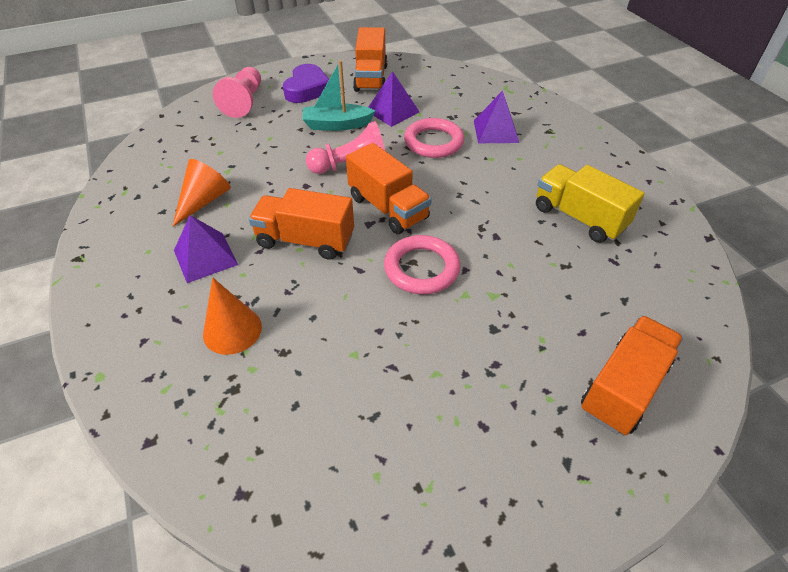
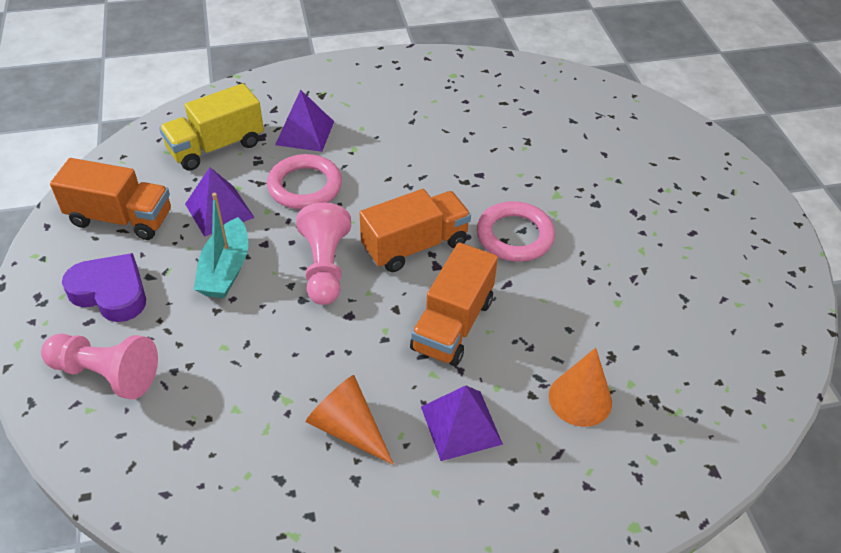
camera: 80 degrees left, 0 degrees up
(579, 218) = (467, 115): yellow truck -> yellow truck (216, 147)
(623, 388) = (659, 148): orange truck -> none

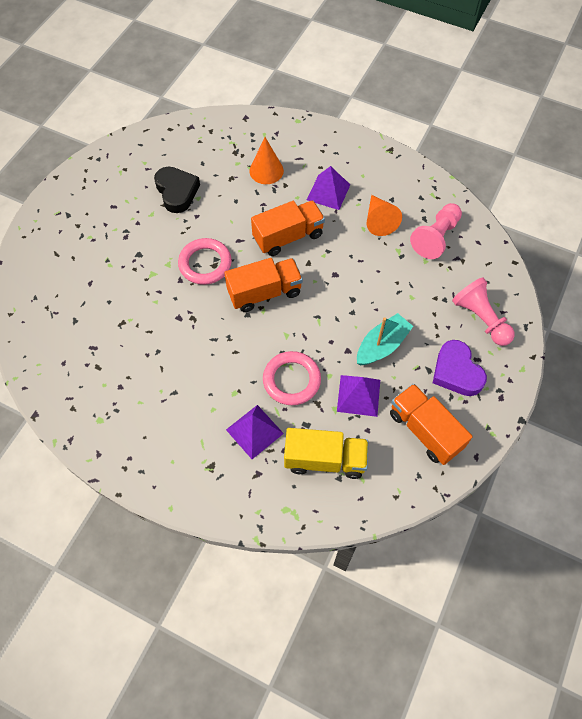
camera: 140 degrees left, 15 degrees up
(325, 267) = (325, 311): pink pawn -> pink pawn (436, 237)
(415, 246) = (264, 293): orange truck -> orange truck turned 150 degrees clockwise
(650, 293) = (177, 192): none -> black heart

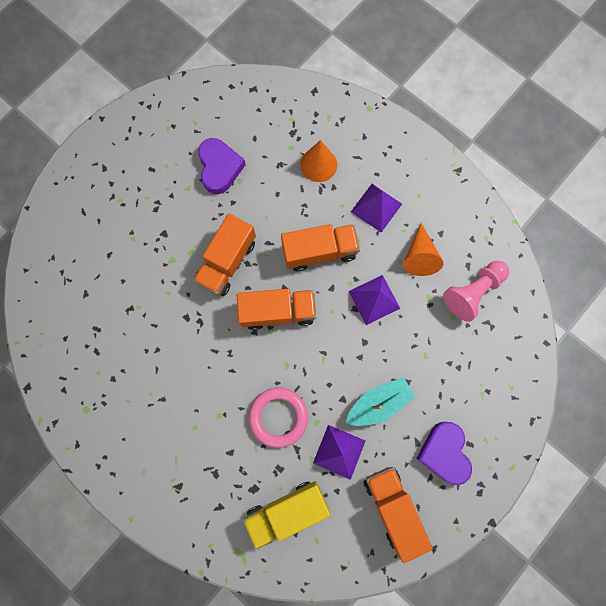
camera: 15 degrees right, 15 degrees up
(177, 192) = (219, 168): black heart -> purple heart
(205, 264) = (227, 262): pink ring -> orange truck
(254, 431) = (228, 462): purple pyramid -> purple pyramid (374, 299)
(325, 459) = (287, 510): yellow truck -> yellow truck turned 135 degrees clockwise
(480, 318) = (488, 399): pink pawn -> none

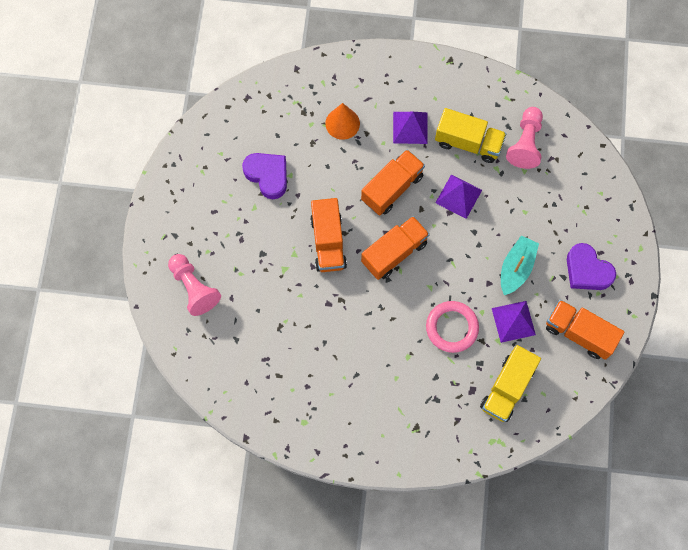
camera: 35 degrees left, 5 degrees down
(85, 224) = (194, 288): none -> pink pawn
(419, 256) = (468, 143): orange cone -> yellow truck

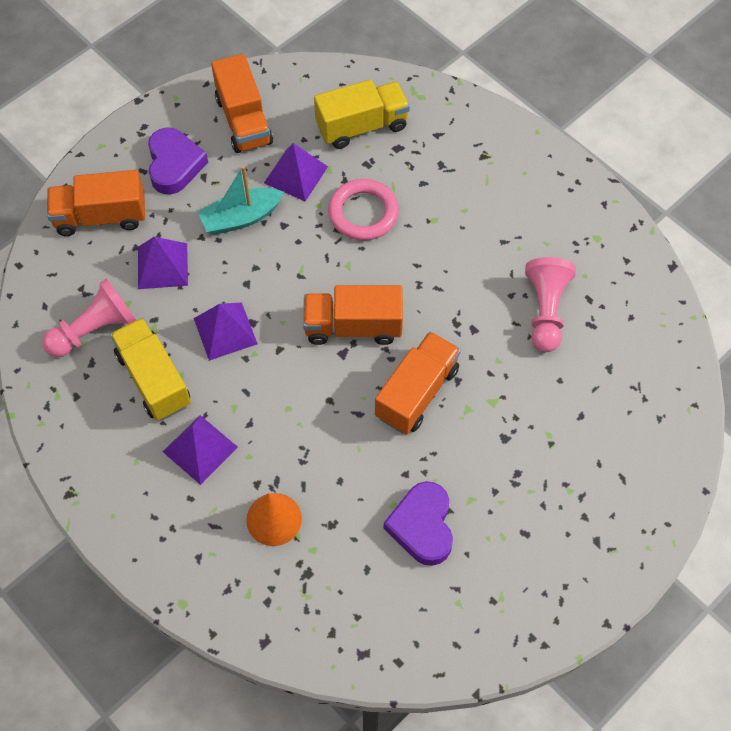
camera: 140 degrees left, 10 degrees down
(194, 288) = (618, 459): pink pawn -> pink pawn (545, 311)
(392, 188) = (289, 396): orange truck -> orange truck (101, 216)
(528, 205) = (162, 265): none -> purple pyramid

